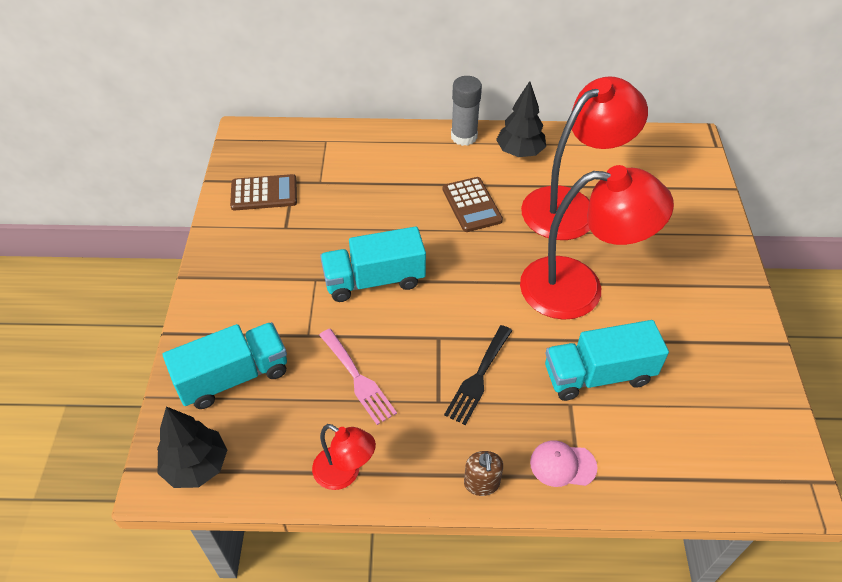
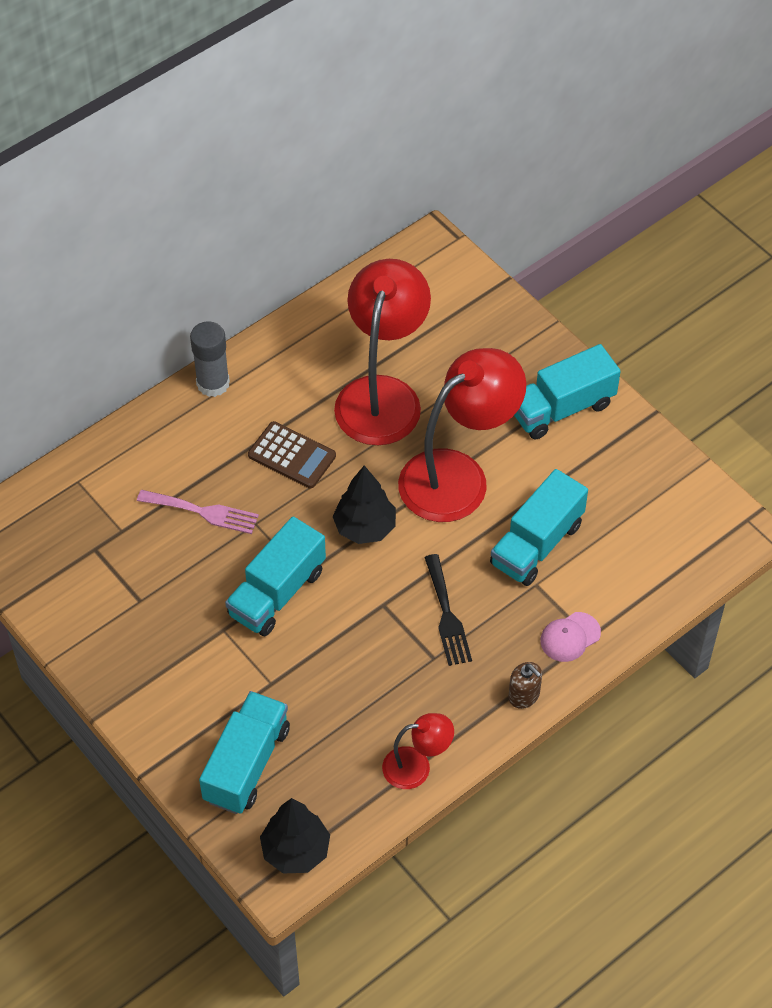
camera: 40 degrees left, 5 degrees up
(264, 193) = (79, 581): brown calculator -> none
(358, 379) = (352, 688): pink fork -> pink fork (203, 512)
(519, 152) = (283, 366): black tree -> black tree (365, 528)
(704, 293) = (562, 408): none -> turquoise truck

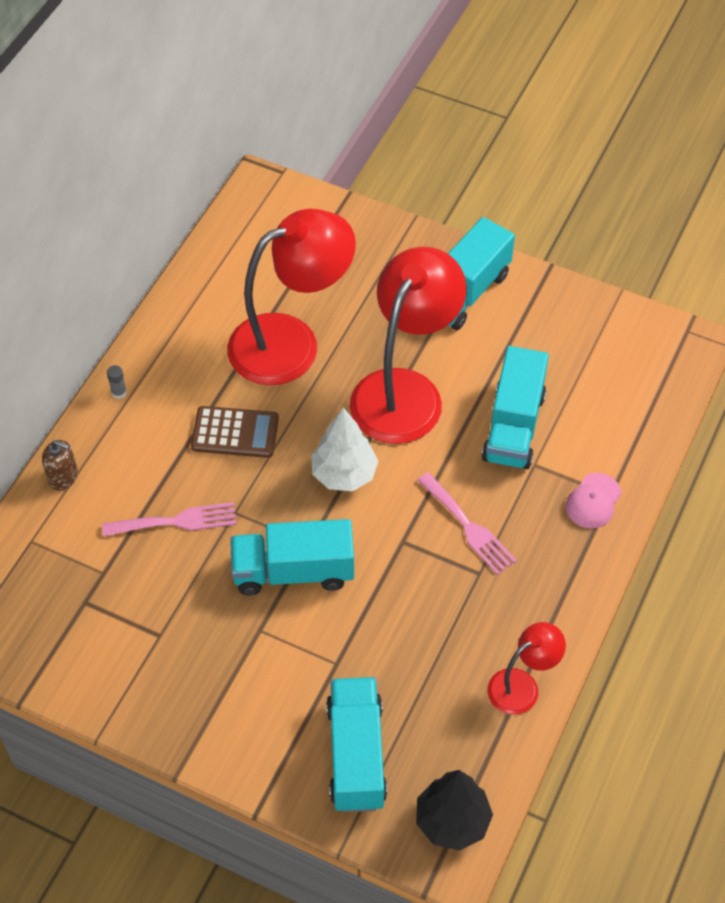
camera: 25 degrees left, 0 degrees up
(213, 383) = (119, 392): grey glue stick -> grey glue stick, size x0.43
(277, 593) = (293, 571): turquoise truck -> turquoise truck turned 75 degrees clockwise
(365, 528) = (344, 474): black tree -> white tree
(382, 395) = (291, 342): red lamp -> red lamp turned 75 degrees clockwise
(447, 615) = (468, 527): black fork -> pink fork
(524, 695) = (583, 574): brown soap dispenser -> brown soap dispenser (63, 477)

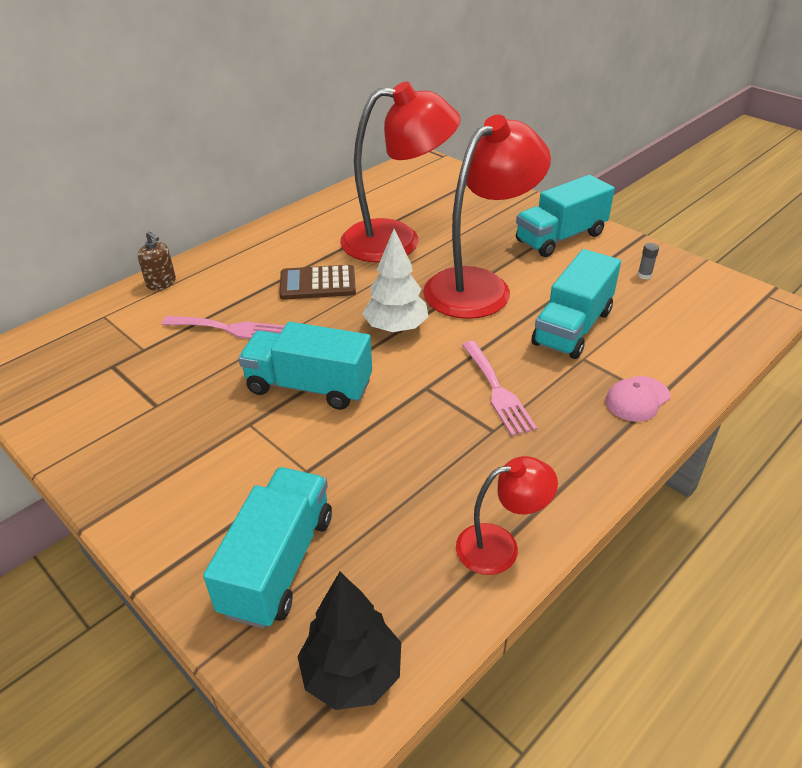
camera: 20 degrees right, 15 degrees down
(119, 392) = (242, 244): grey glue stick -> grey glue stick (644, 275)
(235, 433) = (317, 284): brown calculator -> brown calculator turned 150 degrees clockwise

